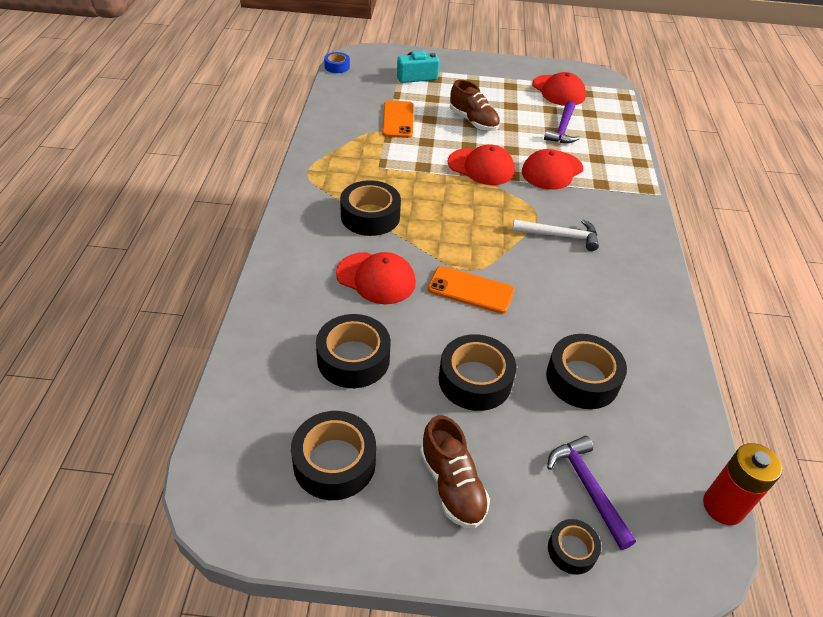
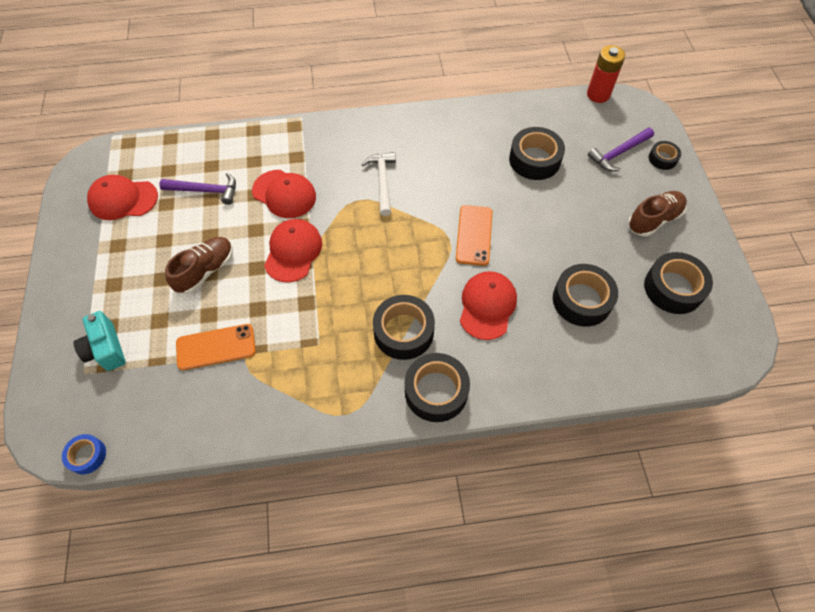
camera: 100 degrees left, 15 degrees up
(475, 380) = (565, 219): black tape -> black tape (436, 391)
(558, 91) = (123, 199): red cap -> red cap turned 135 degrees counterclockwise

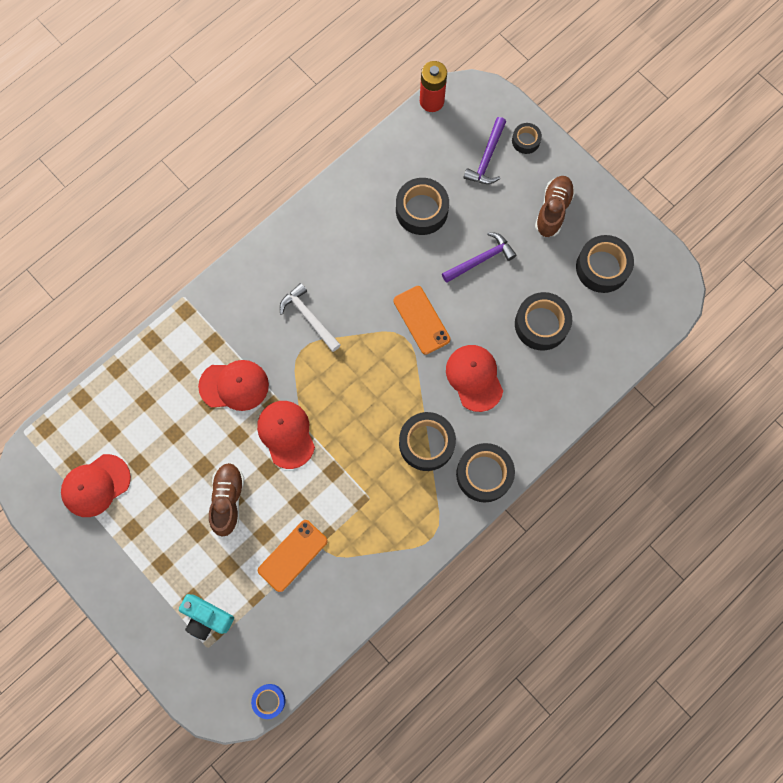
camera: 35 degrees left, 15 degrees up
(205, 191) = (162, 428): purple hammer -> purple hammer (481, 259)

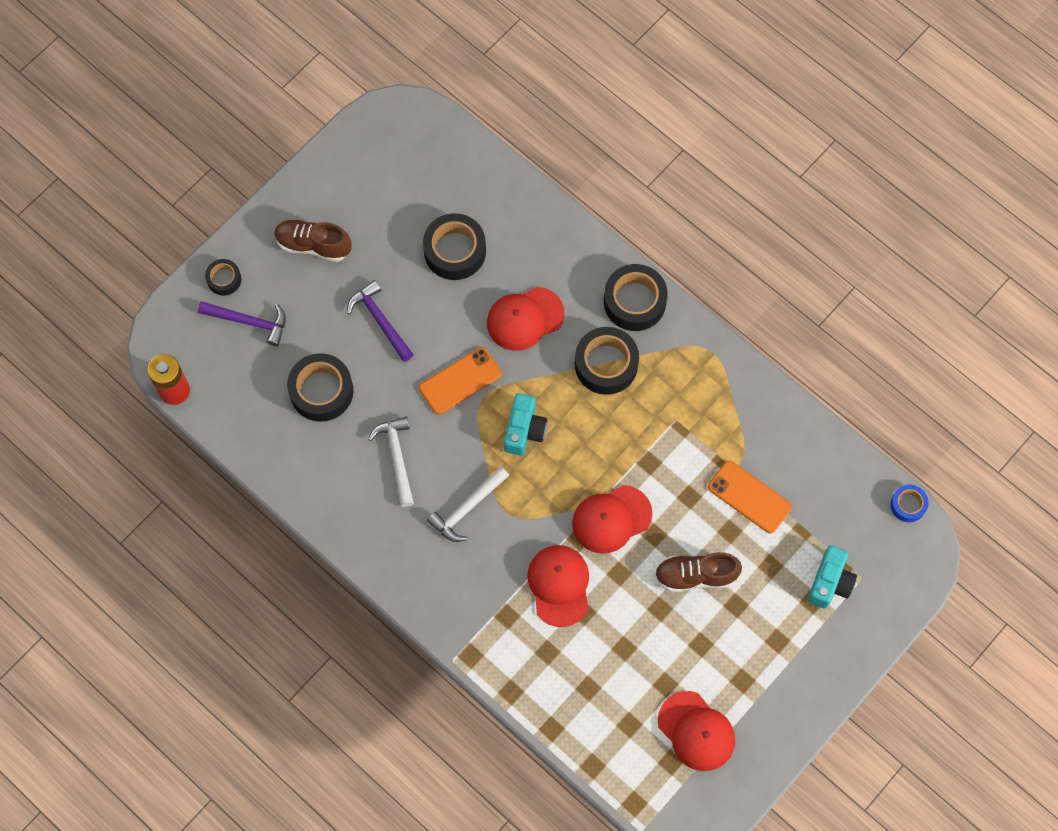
camera: 95 degrees left, 5 degrees down
(358, 265) = (397, 457): none -> white hammer
(372, 369) = (524, 430): none -> turquoise camera
(602, 267) = (381, 190): black tape -> none

